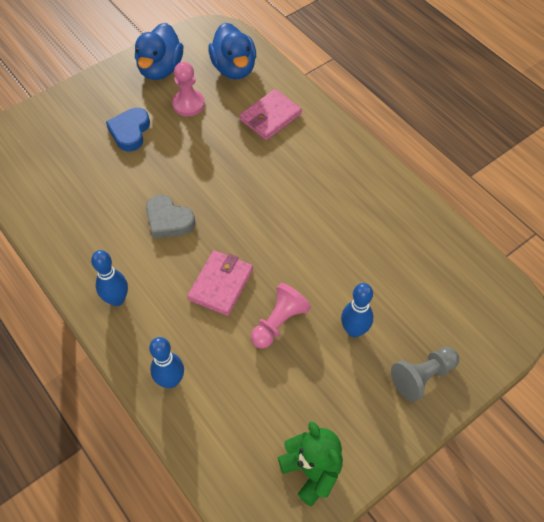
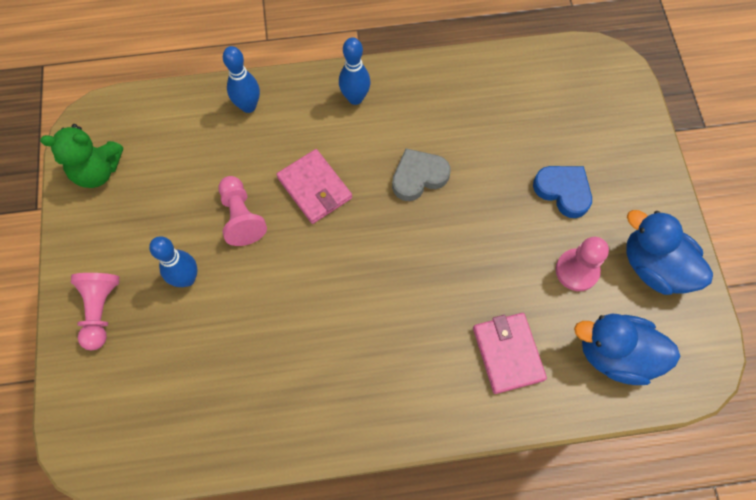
camera: 120 degrees right, 10 degrees up
(422, 376) = (100, 310): grey pawn -> pink pawn

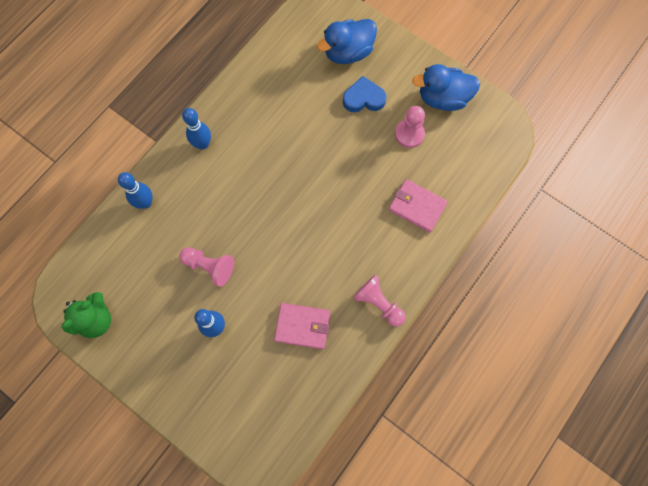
camera: 45 degrees left, 5 degrees up
(100, 310) = (186, 389): pink pawn -> pink pawn (378, 303)
(314, 188) = (233, 214): pink wallet -> pink wallet (302, 326)
(418, 177) = (282, 157): grey heart -> none
(615, 354) = (465, 159): blue duck -> blue duck (348, 52)

